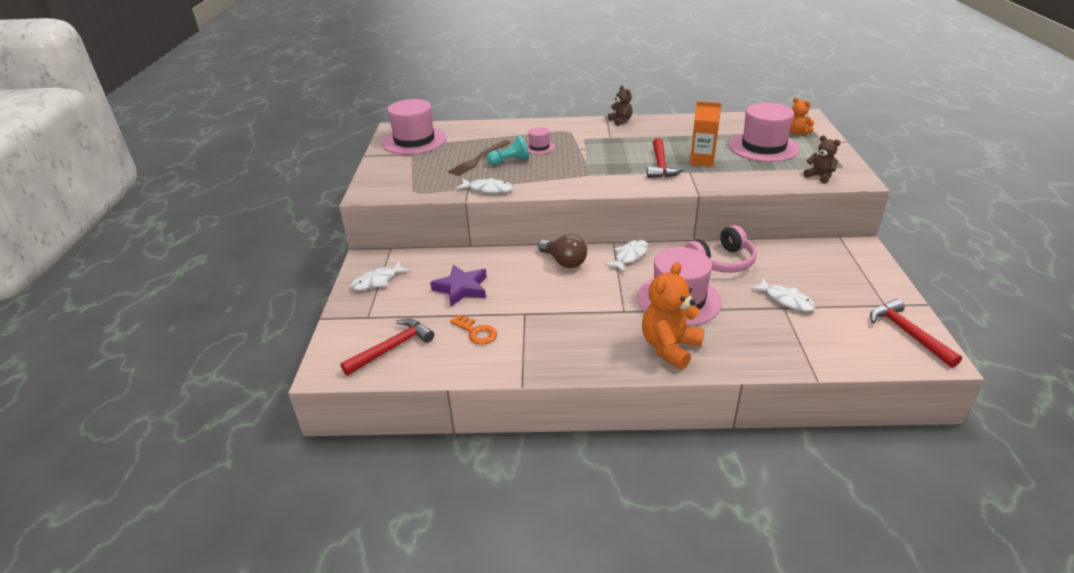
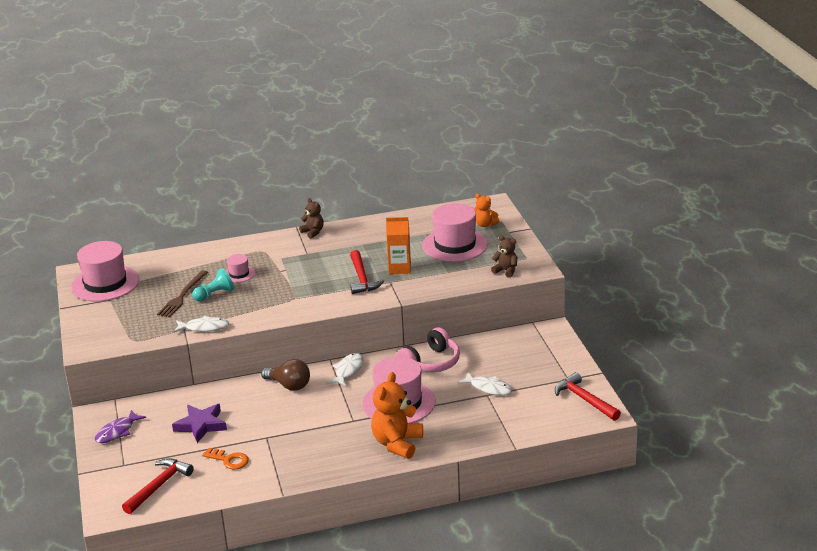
camera: 15 degrees left, 5 degrees down
(377, 281) = (117, 432): white fish -> purple fish

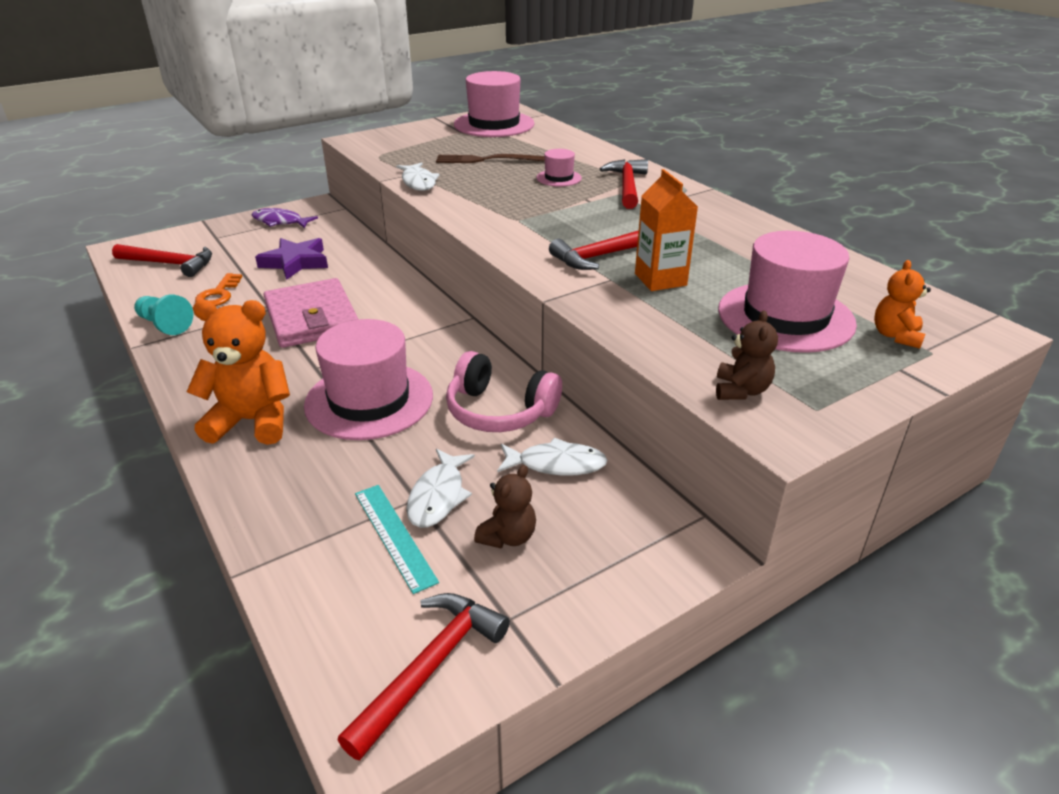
camera: 70 degrees right, 5 degrees up
(214, 294) = (500, 174): turquoise pawn -> turquoise pawn (165, 325)
(271, 253) = (627, 186): none -> red hammer
(289, 385) = (396, 300): brown light bulb -> none
(291, 420) = (312, 318): none -> pink wallet
(313, 232) = (708, 200): brown teddy bear -> brown teddy bear (508, 537)
(348, 370) = (448, 337): white fish -> white fish (556, 464)
(509, 402) = (394, 536): none -> turquoise ruler

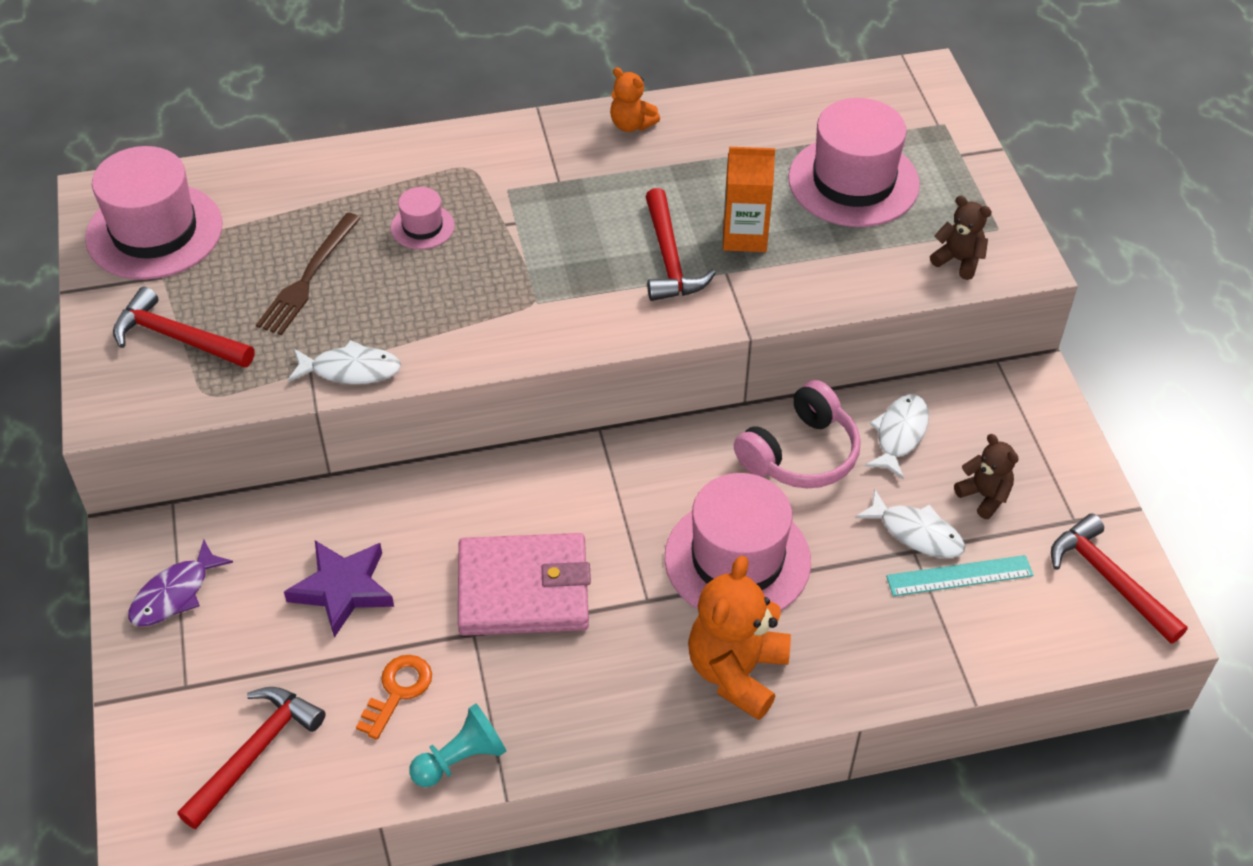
camera: 70 degrees left, 15 degrees up
(218, 294) = (398, 691): orange key -> orange key turned 90 degrees counterclockwise
(627, 186) = (487, 175): red hammer -> red hammer (177, 338)
(895, 336) = (911, 131): orange teddy bear -> orange teddy bear (631, 124)

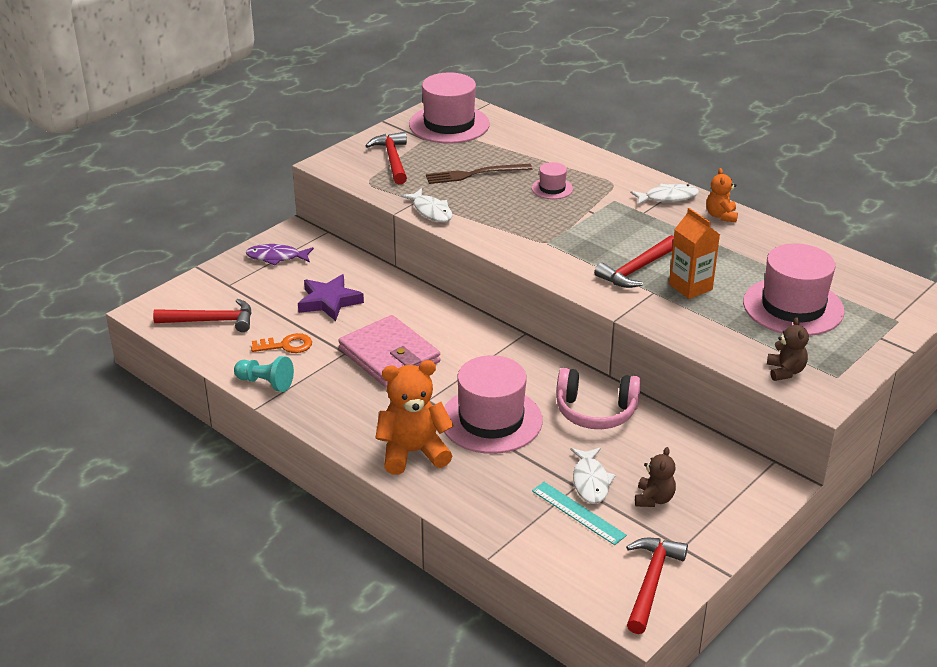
camera: 55 degrees right, 15 degrees down
(899, 434) = (659, 444): white fish -> white fish (668, 197)

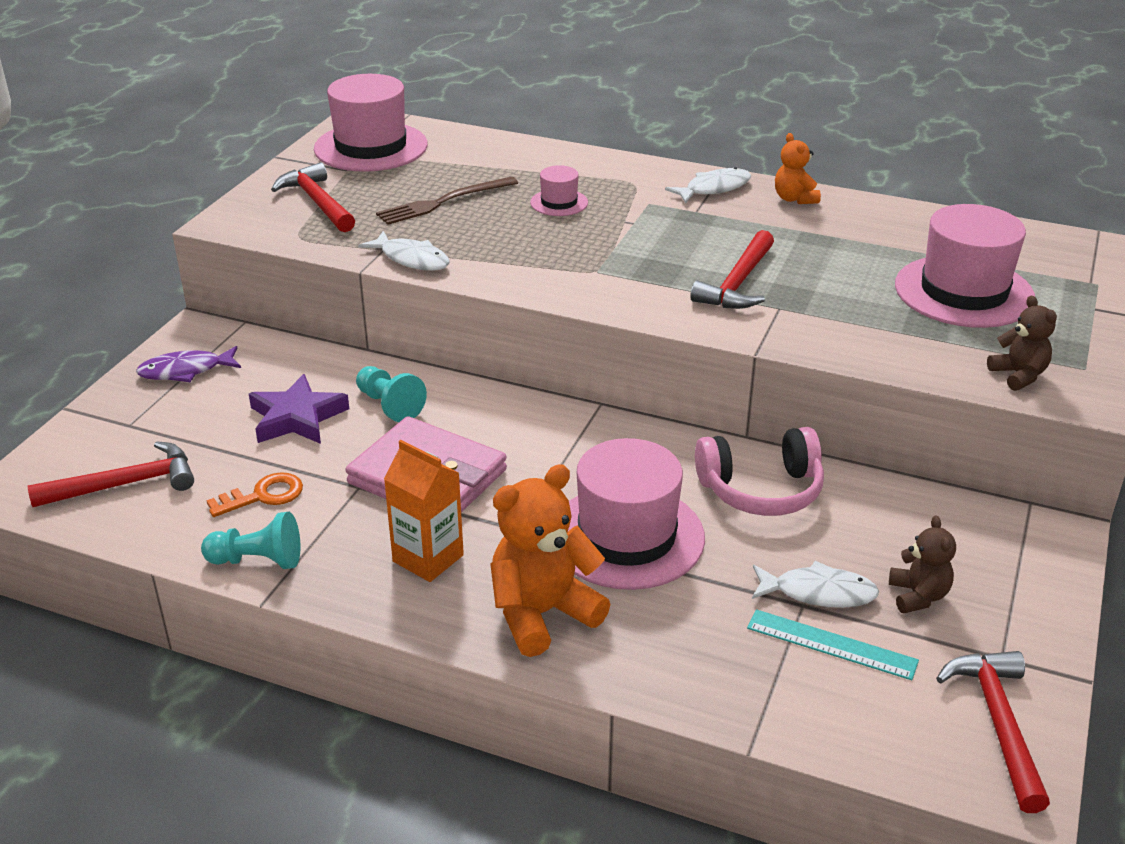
camera: 20 degrees left, 0 degrees up
(389, 306) = (389, 405): none -> turquoise pawn
(590, 481) = (818, 593): white fish -> white fish turned 60 degrees counterclockwise
(690, 287) = (821, 292): orange carton -> orange carton (428, 558)

